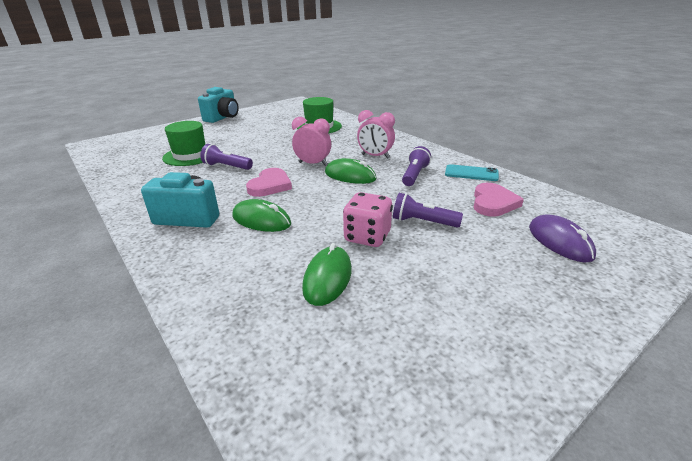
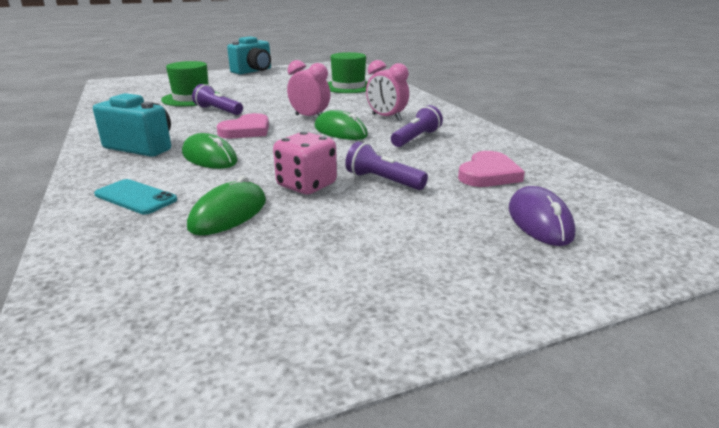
camera: 15 degrees right, 5 degrees down
(471, 173) = (488, 144): turquoise phone -> turquoise phone (135, 197)

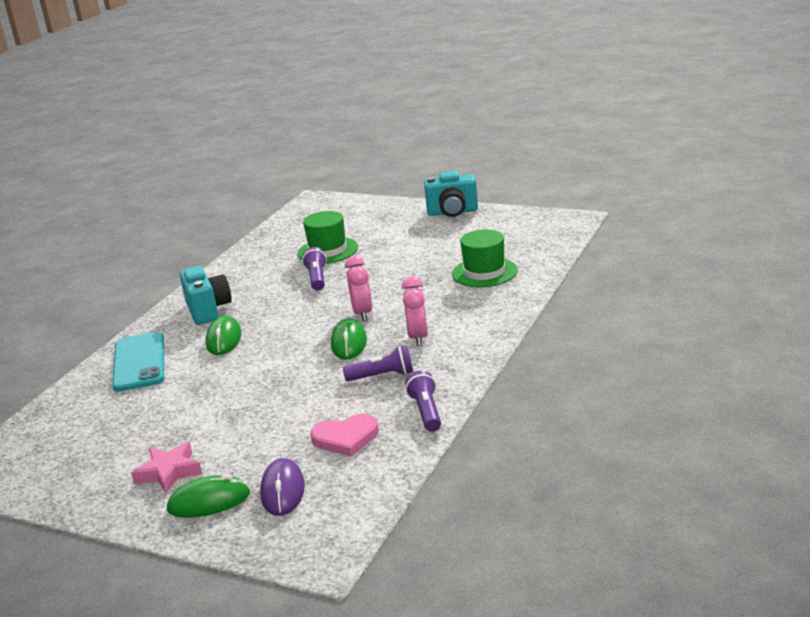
camera: 50 degrees right, 0 degrees up
(135, 197) = (139, 362): turquoise phone -> turquoise phone, size x1.66
(228, 214) = (156, 398): green mouse -> green mouse (209, 502)
(246, 130) = (292, 315): pink heart -> none
(306, 185) = (227, 393): pink dice -> none
(383, 181) = (272, 411): purple flashlight -> purple flashlight (426, 411)
(398, 259) = (169, 472): none -> pink star
(539, 221) = (283, 490): purple mouse -> purple mouse turned 45 degrees counterclockwise

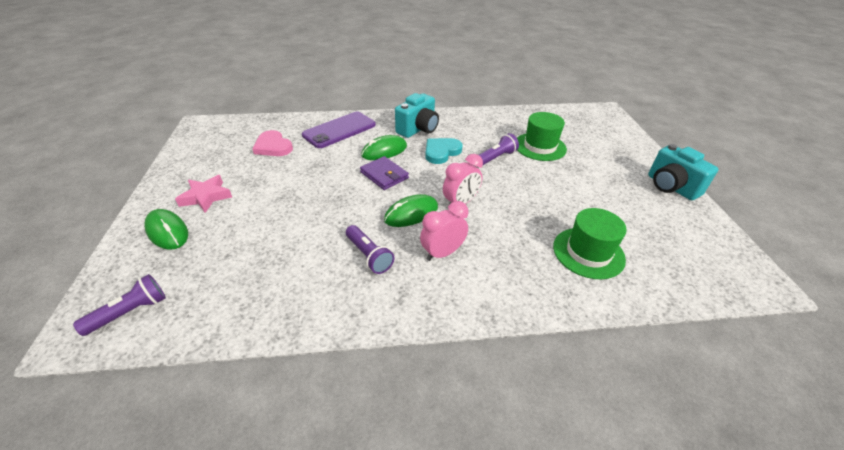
camera: 55 degrees right, 15 degrees up
(139, 362) = (339, 130): turquoise phone -> purple phone
(269, 305) = (441, 152): none -> turquoise heart
(269, 347) = (384, 175): none -> purple wallet
(283, 490) = (182, 266): purple mouse -> none
(346, 438) = (264, 272): pink heart -> pink heart (273, 146)
(426, 411) = (319, 312): purple flashlight -> purple flashlight (130, 312)

